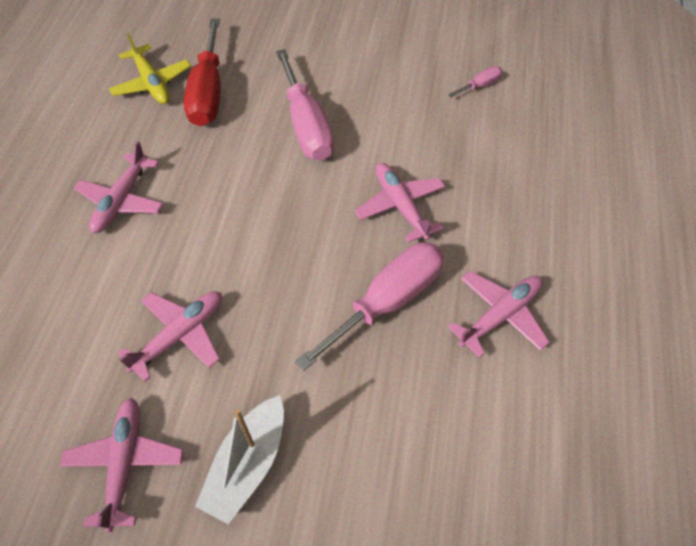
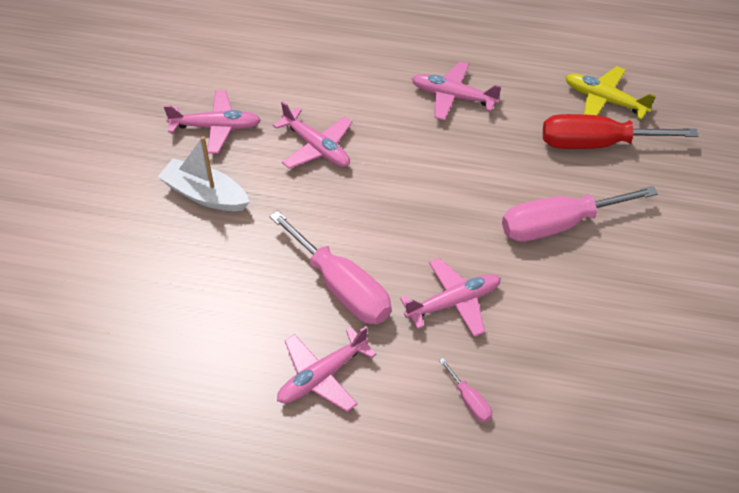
camera: 90 degrees right, 5 degrees down
(152, 83) = (604, 100): yellow plane -> yellow plane turned 60 degrees clockwise
(480, 85) = (646, 394): pink screwdriver -> pink screwdriver (469, 401)
(500, 315) = (322, 376): pink plane -> pink plane turned 90 degrees clockwise

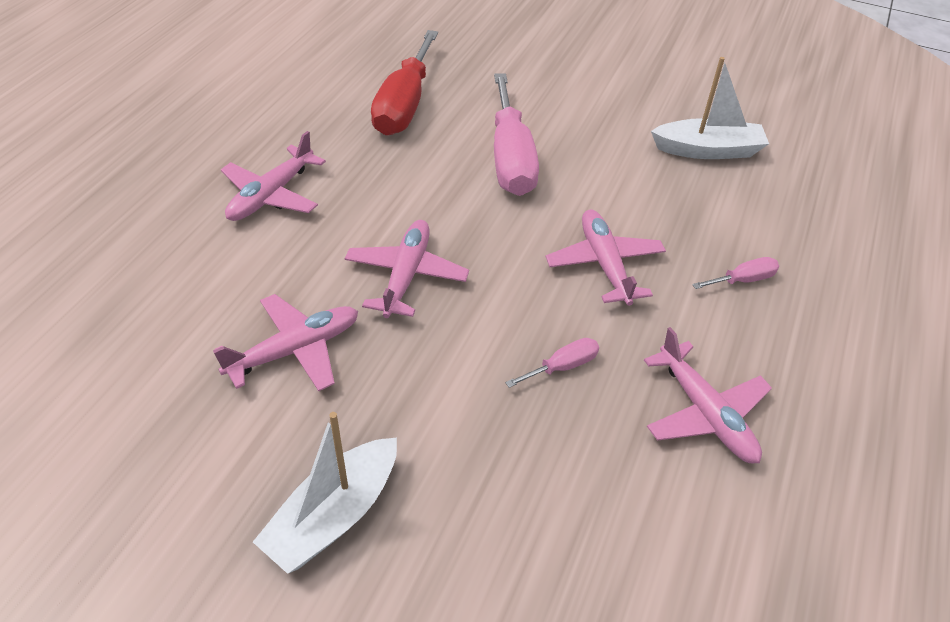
camera: 80 degrees left, 5 degrees down
(216, 127) = (184, 479): pink plane -> pink plane (406, 275)
(342, 287) = (562, 366): pink screwdriver -> pink screwdriver, size x0.44
(604, 100) = (343, 84): yellow plane -> none
(641, 370) = (707, 150): none -> white boat

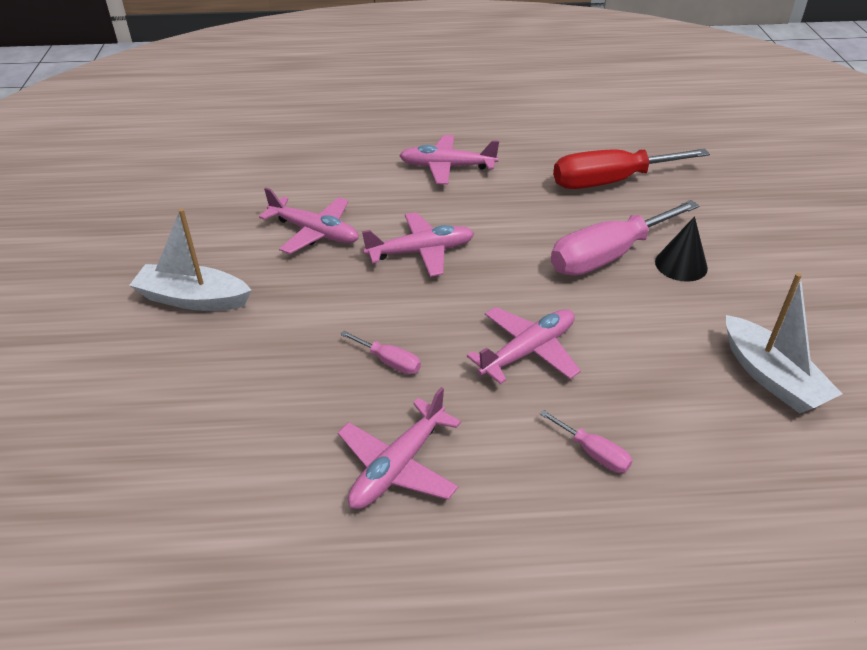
camera: 65 degrees right, 5 degrees down
(553, 126) = (681, 265): none -> black cone

